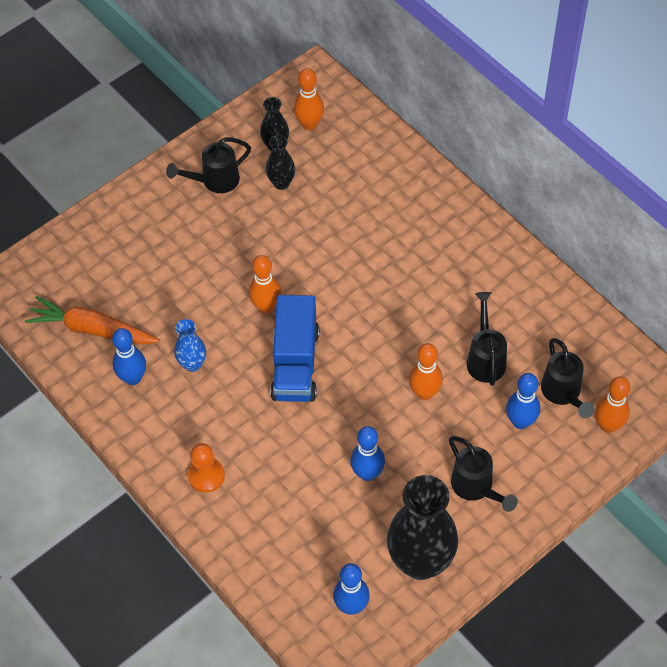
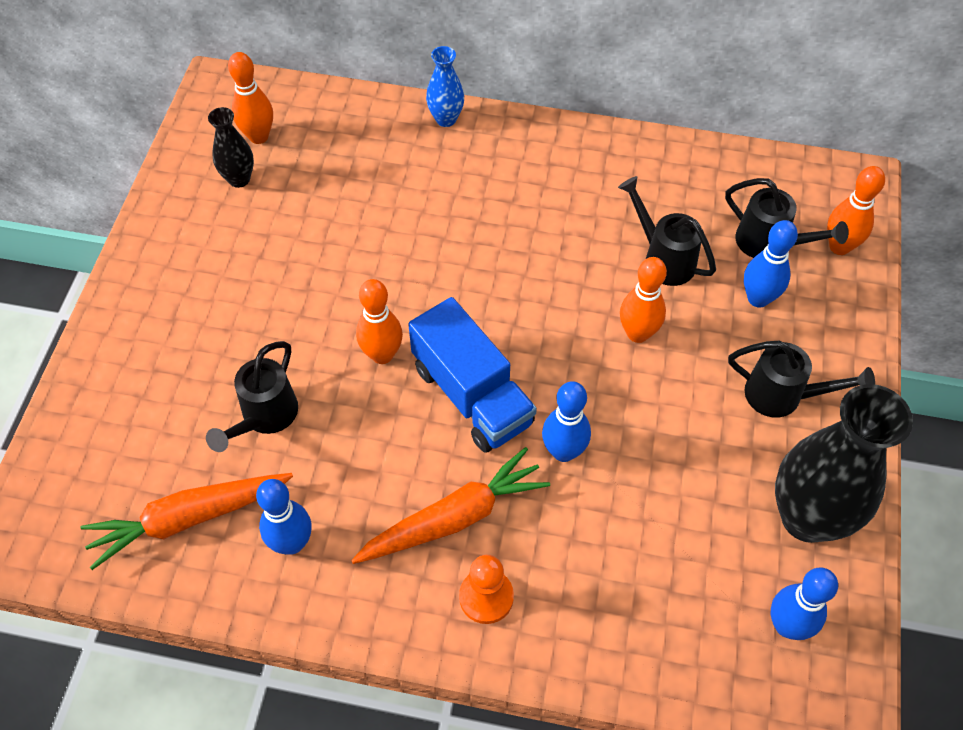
camera: 40 degrees left, 0 degrees up
(192, 364) = (352, 476): blue vase -> blue vase (446, 119)
(215, 181) = (199, 255): black watering can -> black watering can (265, 417)
(226, 423) = (454, 518): none -> orange carrot
(281, 183) = (280, 213): black vase -> none
(367, 473) = (661, 461): blue bowling pin -> blue bowling pin (563, 451)

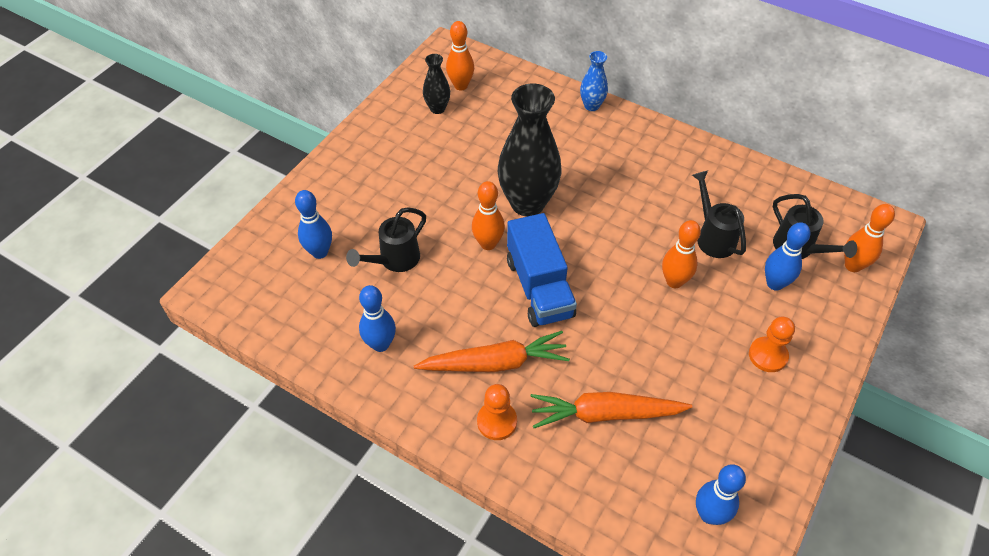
camera: 20 degrees right, 5 degrees down
(188, 519) = (320, 308): orange carrot -> orange carrot (605, 414)
(563, 451) = (589, 343): blue bowling pin -> blue bowling pin (320, 252)
(782, 396) = (767, 355): black watering can -> orange pawn
(807, 517) = (754, 445): black vase -> black vase (527, 203)

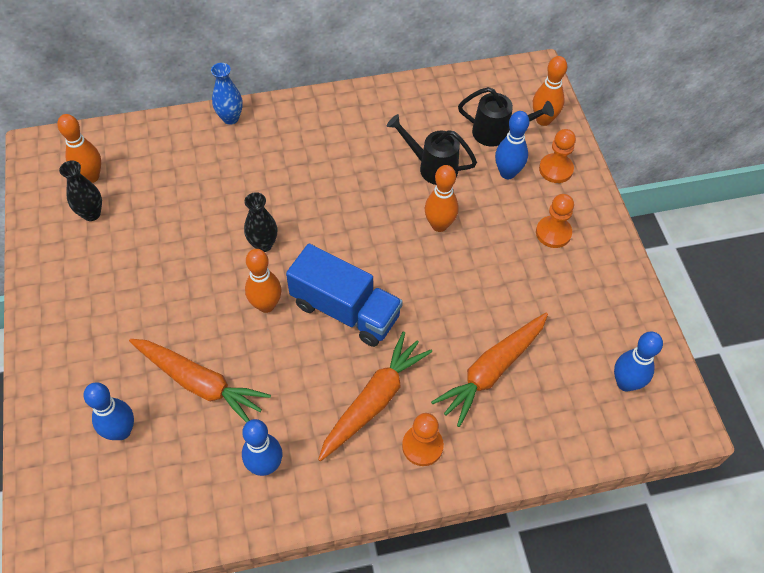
camera: 45 degrees left, 5 degrees up
(395, 260) = (200, 383): black watering can -> orange carrot
(527, 203) = (263, 244): black vase -> black vase, size x0.49
(823, 310) = (555, 169): none -> orange pawn

